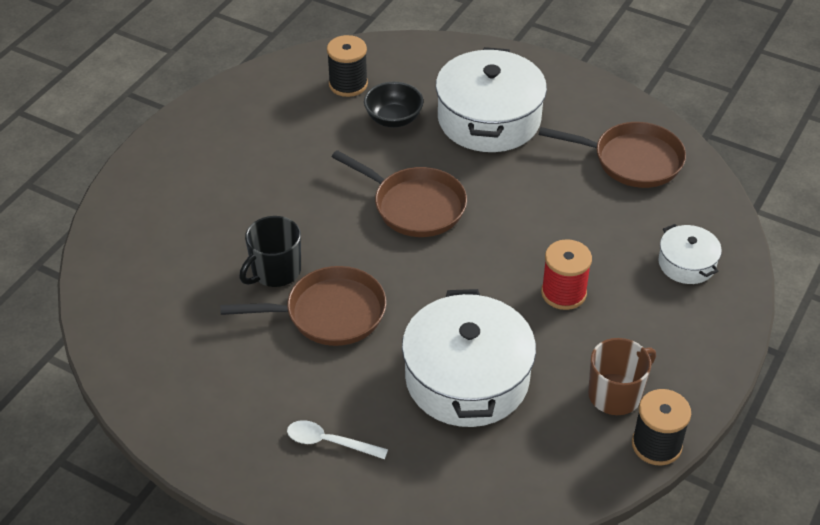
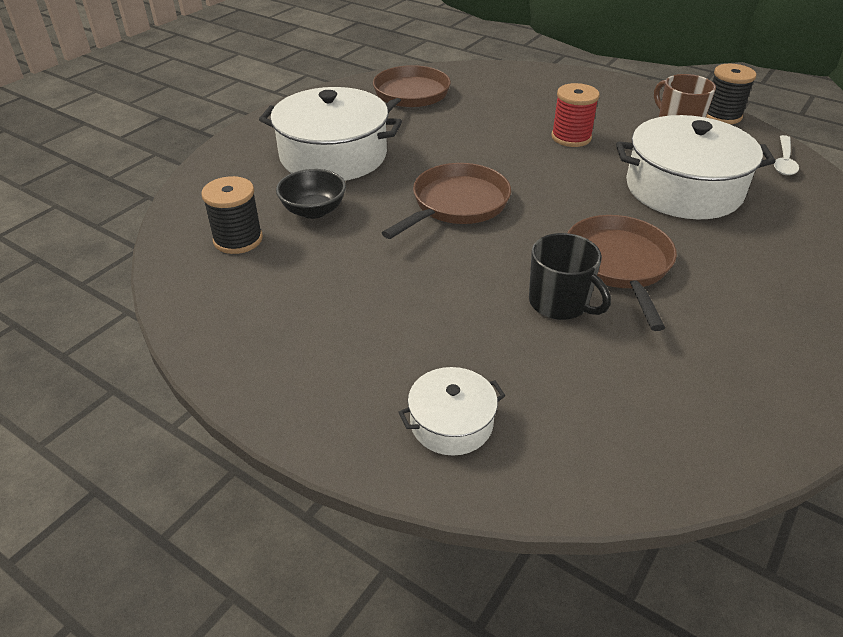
camera: 85 degrees left, 5 degrees down
(329, 442) = (793, 269): white spoon -> white spoon (784, 161)
(687, 263) = (532, 87): white pot -> white pot (451, 423)

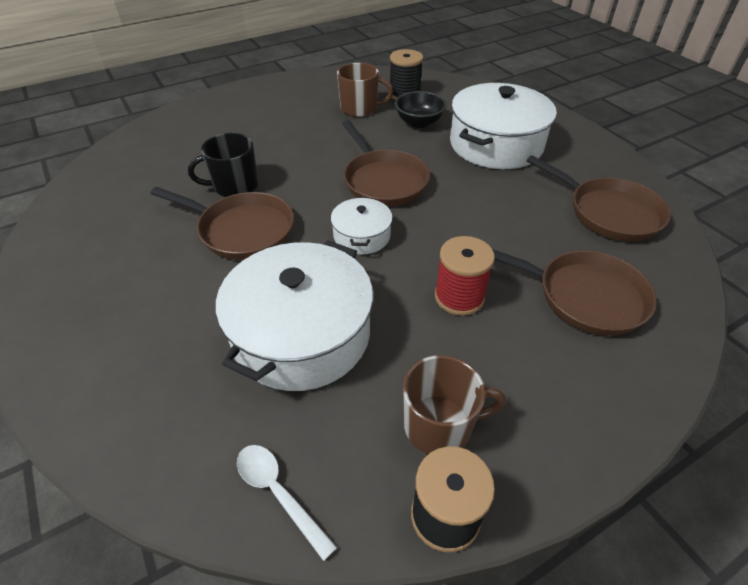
camera: 115 degrees right, 5 degrees up
(302, 266) = (360, 109): none -> brown mug
(451, 423) = (197, 123): white pot -> white pot (362, 236)
(519, 97) = (583, 296): none -> brown pan

